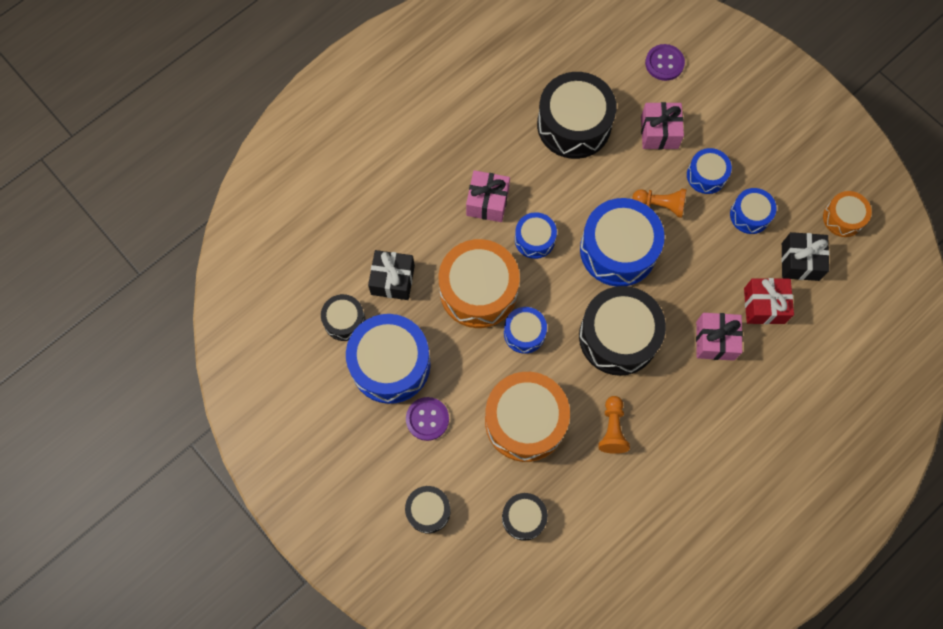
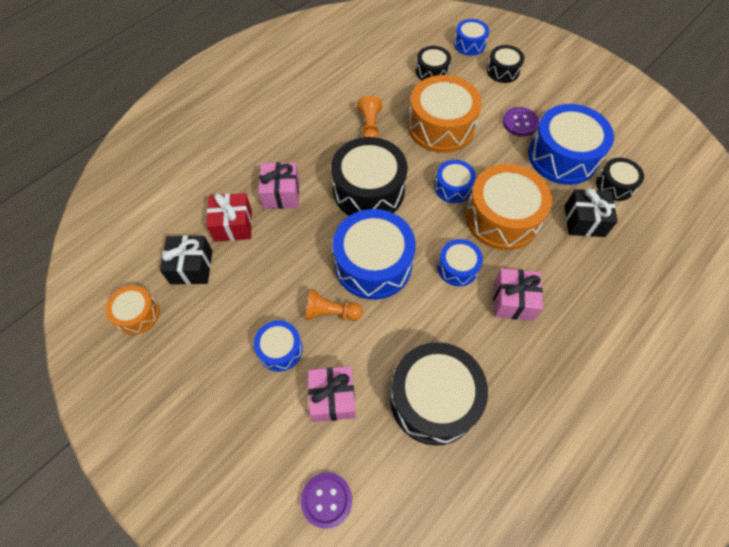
camera: 175 degrees right, 10 degrees down
(750, 215) = (236, 309): blue drum -> blue drum (469, 44)

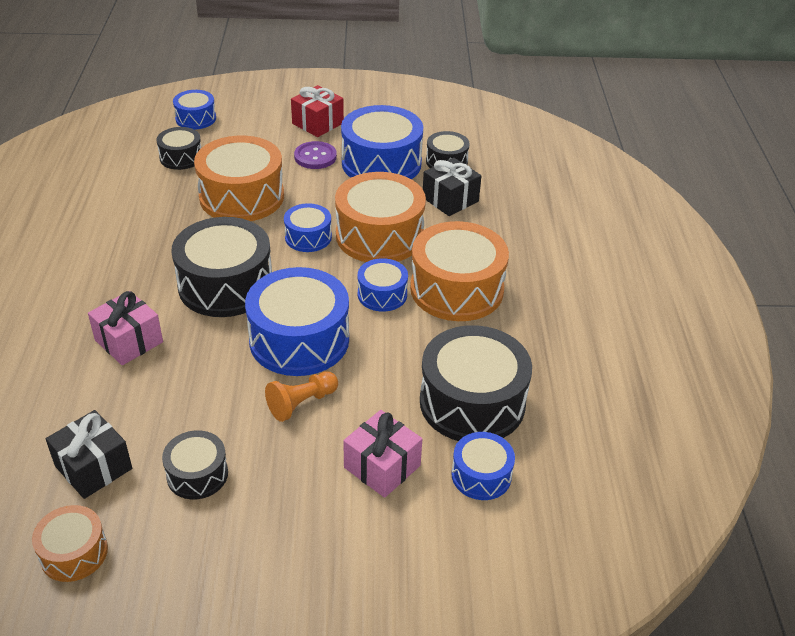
camera: 45 degrees left, 20 degrees down
(233, 225) = (102, 400): red gift -> red gift (318, 123)
(280, 349) = (284, 467): blue drum -> blue drum (481, 475)
(326, 500) = (466, 544): purple button -> none
(370, 126) = (165, 233): orange pawn -> none
(503, 71) = (254, 125): black drum -> black drum (197, 474)
(513, 301) = (456, 289): pink gift -> orange drum

